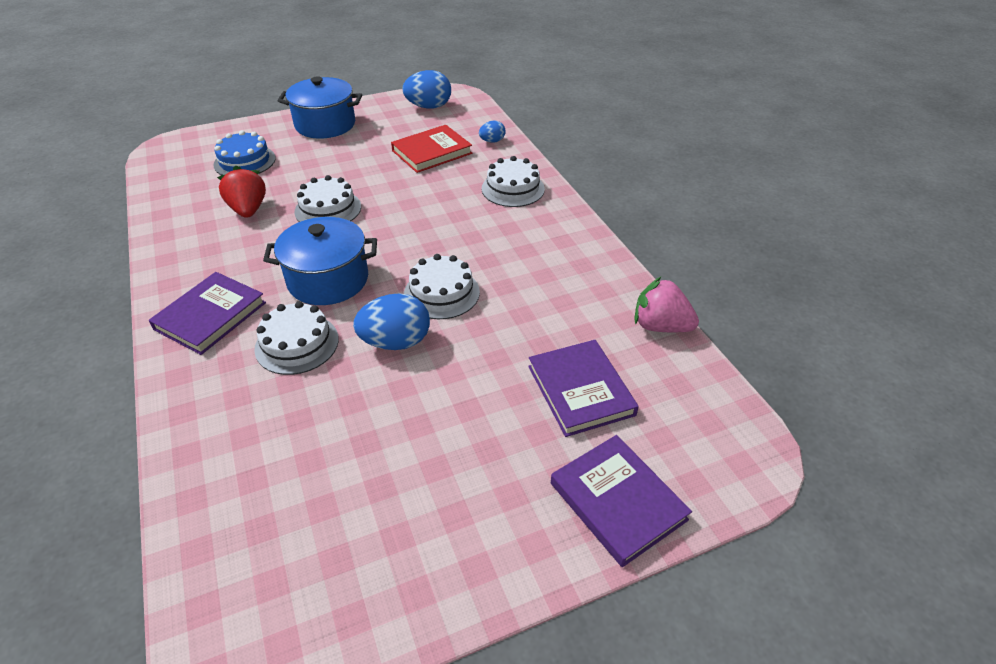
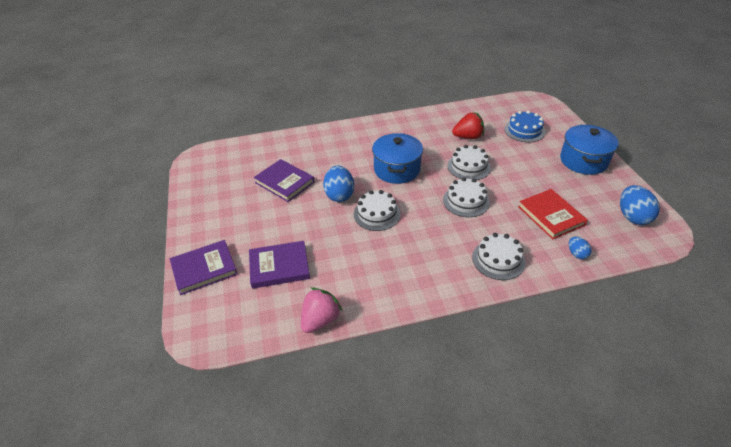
camera: 100 degrees right, 0 degrees up
(210, 316) = (374, 134): purple book -> purple book (284, 182)
(297, 344) = (347, 162): white cake -> white cake (466, 201)

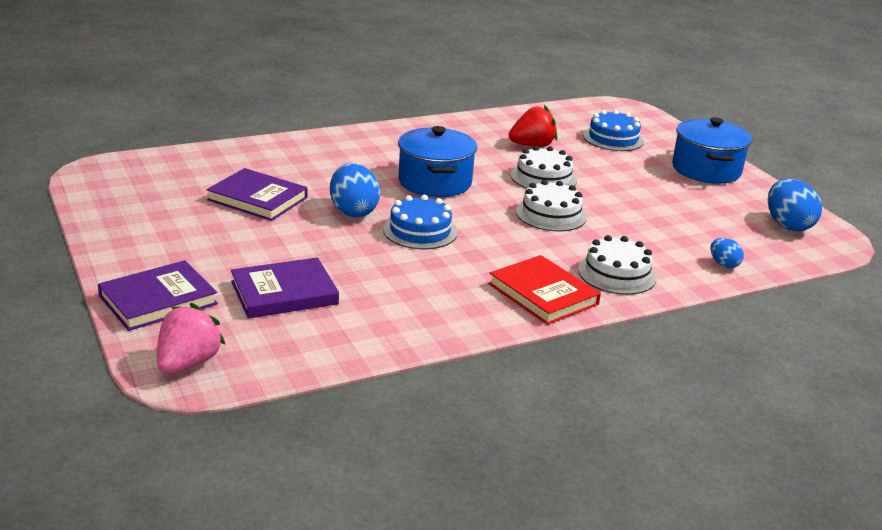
camera: 15 degrees left, 15 degrees down
(320, 320) = (371, 347): pink strawberry -> pink strawberry (188, 363)
(377, 214) = (420, 231): white cake -> blue cake
(550, 216) = (677, 227): red book -> red book (543, 294)

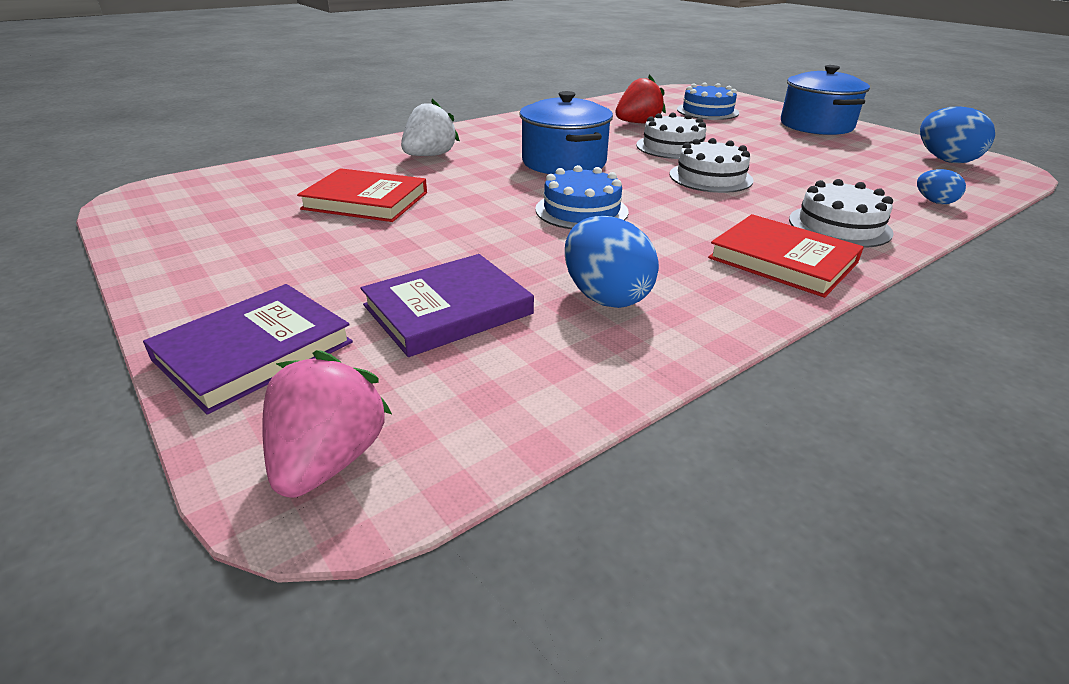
camera: 10 degrees left, 5 degrees up
(257, 199) = (365, 201): purple book -> red book
(324, 160) = (430, 156): none -> white strawberry
(353, 211) = (490, 200): blue egg -> blue egg (605, 296)

